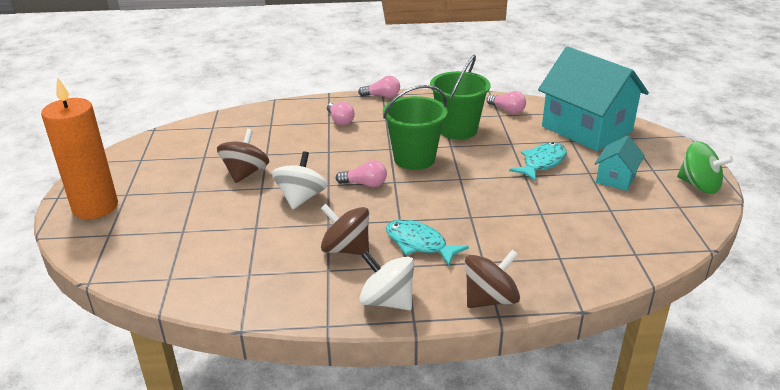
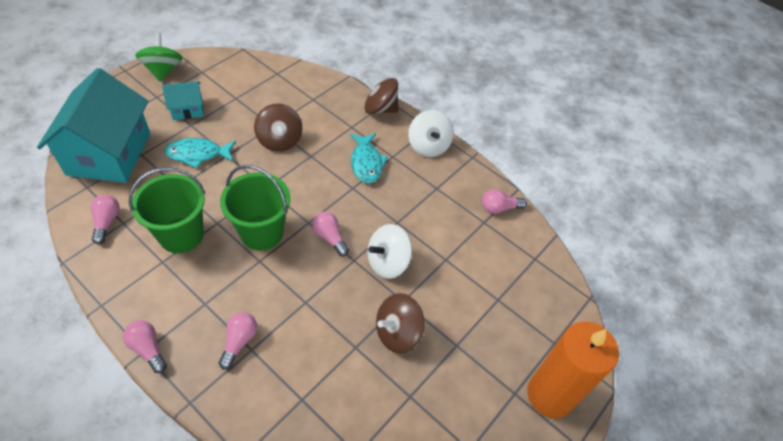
camera: 140 degrees left, 20 degrees up
(245, 296) = (499, 208): none -> pink light bulb
(346, 249) = (410, 193): brown spinning top -> brown spinning top (280, 140)

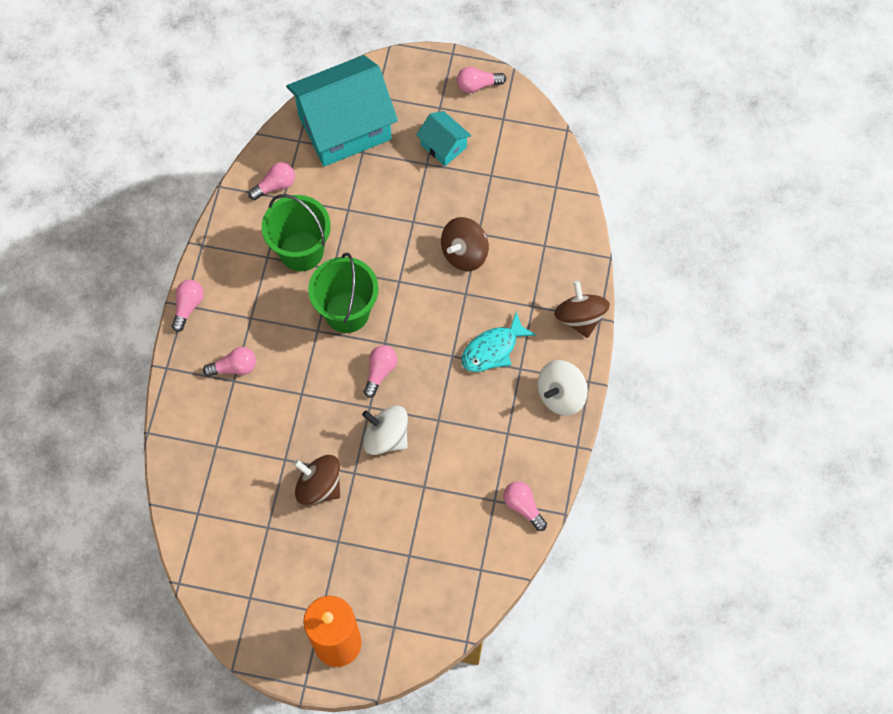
camera: 65 degrees right, 15 degrees up
(163, 70) = (477, 85): green spinning top -> pink light bulb
(198, 154) = (395, 197): turquoise fish -> none

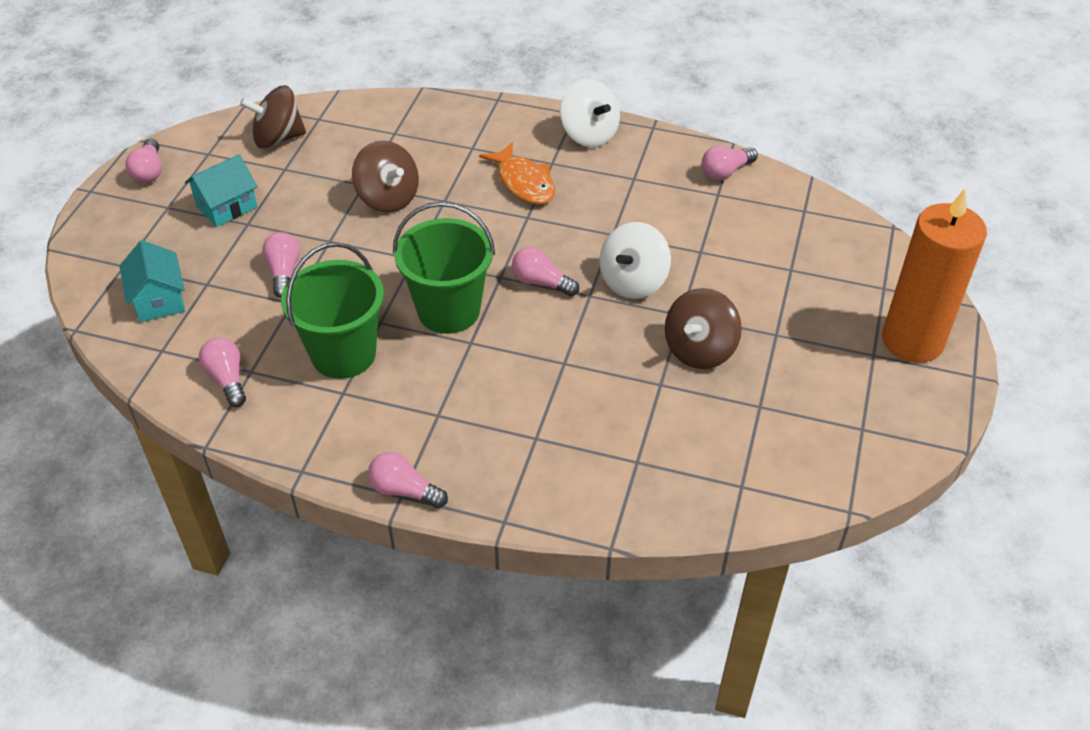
camera: 85 degrees left, 20 degrees down
(234, 367) = (514, 436): pink light bulb -> pink light bulb (284, 272)
(344, 127) = (159, 300): turquoise house -> turquoise house, size x0.47
(493, 349) = (524, 182): turquoise fish -> orange fish
(580, 318) = (494, 113): brown spinning top -> brown spinning top (278, 138)

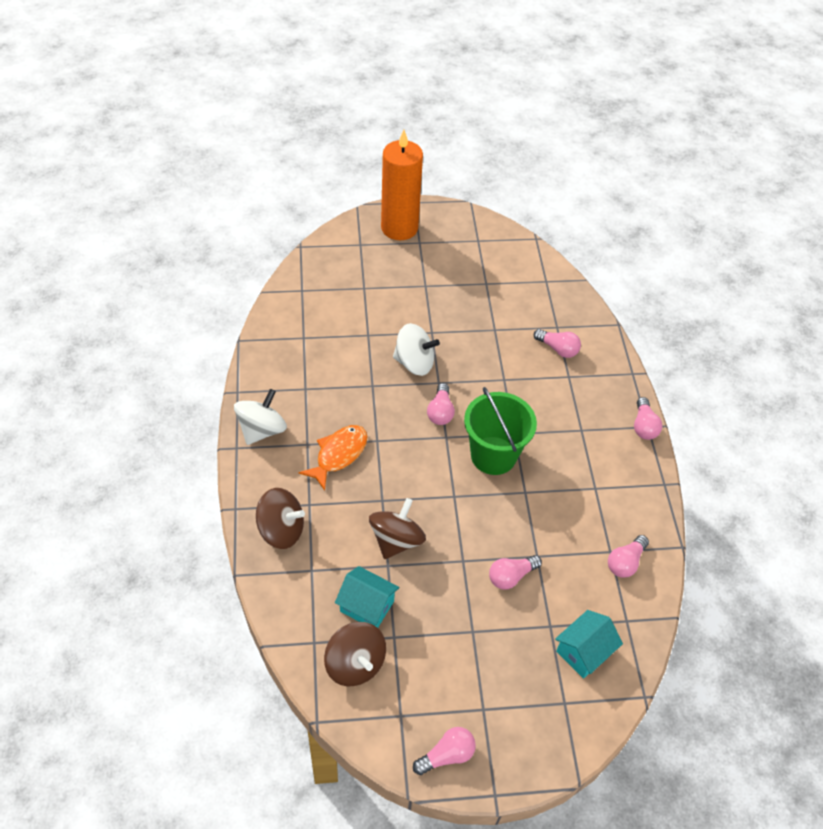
camera: 115 degrees left, 5 degrees up
(226, 206) = (460, 659): turquoise house -> turquoise house (367, 606)
(343, 354) = (564, 501): green bucket -> none
(699, 349) = (457, 317): brown spinning top -> brown spinning top (281, 530)
(725, 172) = (276, 338): pink light bulb -> pink light bulb (558, 349)

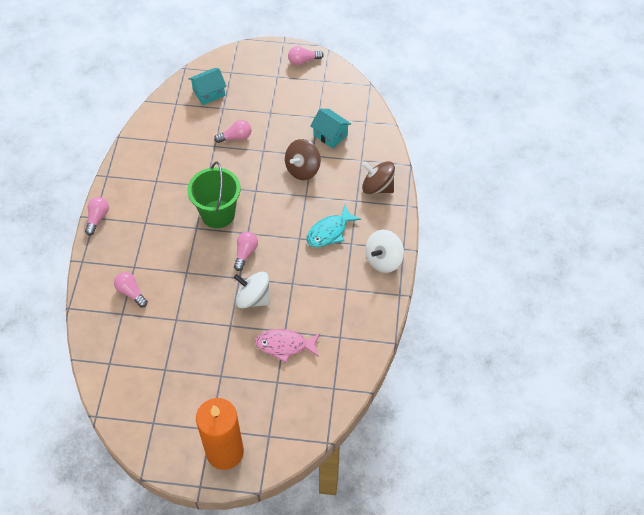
camera: 165 degrees left, 5 degrees up
(339, 454) = (329, 232): orange fish -> turquoise fish
(355, 663) = (343, 107): brown spinning top -> none
(364, 321) = (285, 345): none -> pink fish
(625, 562) = (160, 133): pink light bulb -> none

